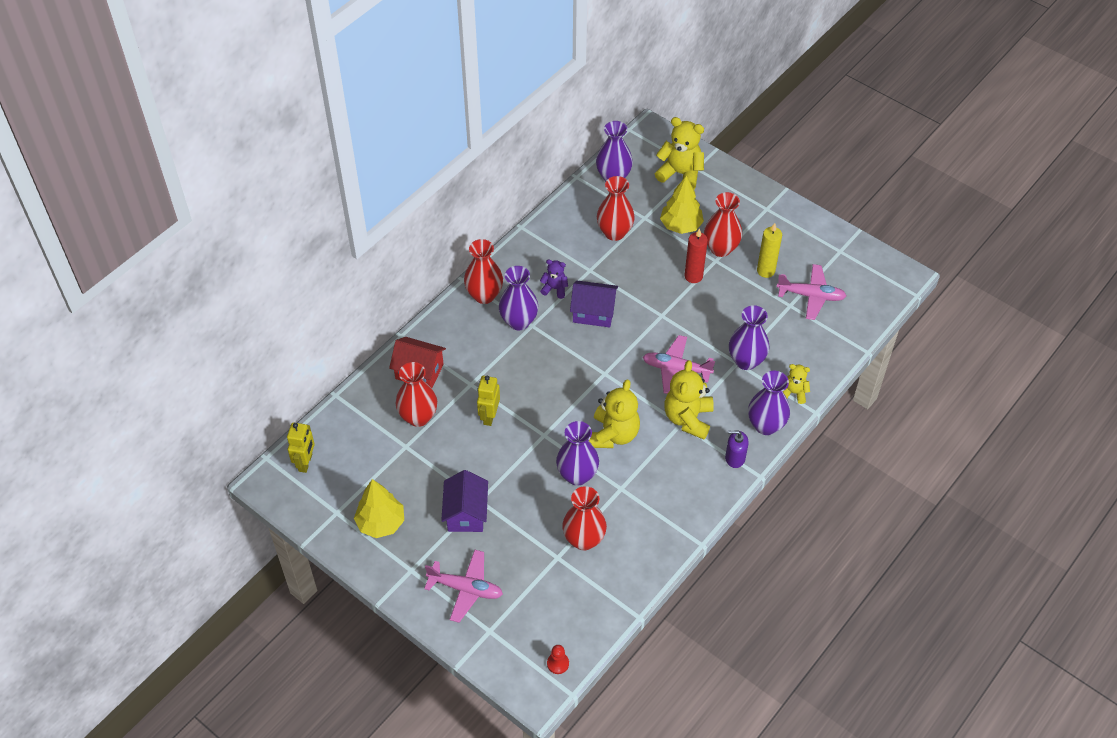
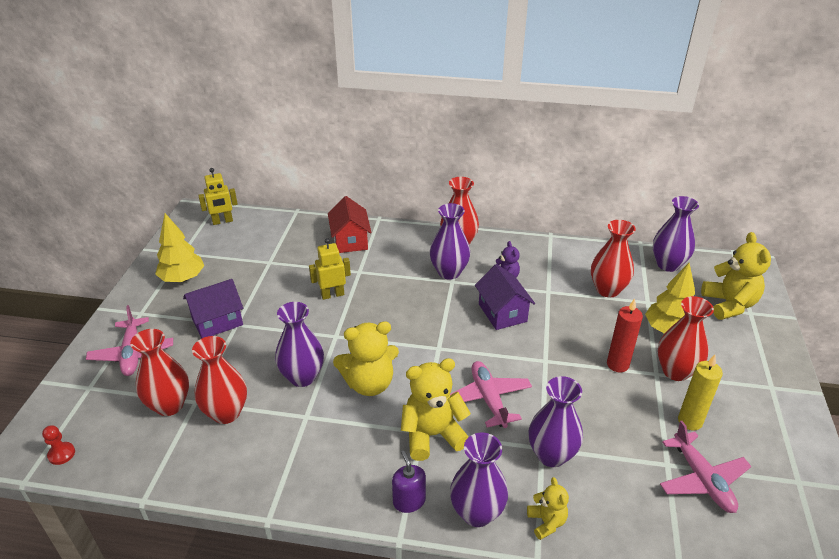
camera: 60 degrees right, 15 degrees down
(418, 417) = (304, 257): red vase -> red vase (169, 405)

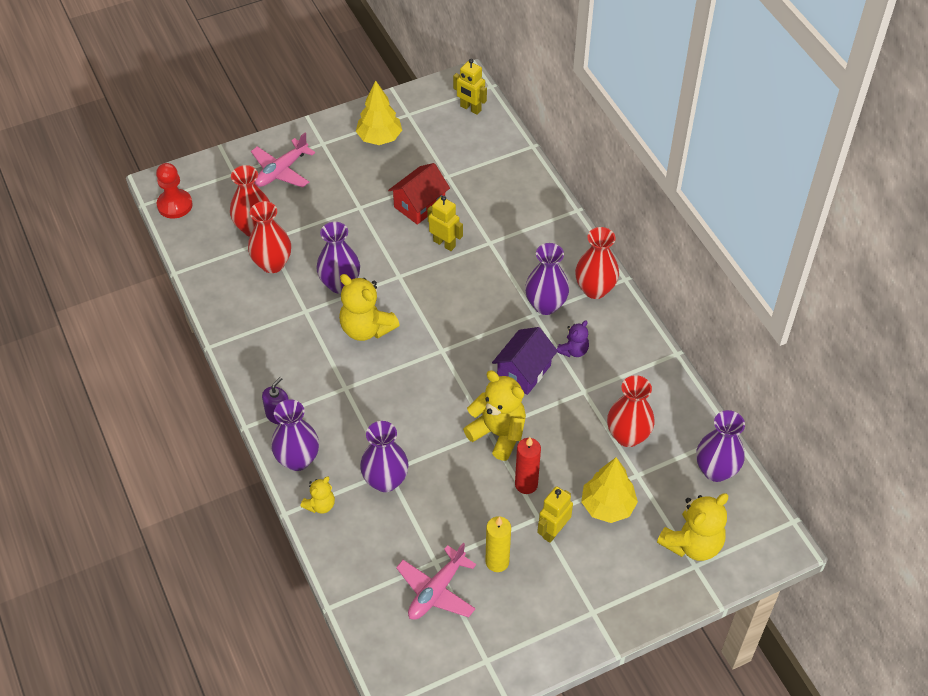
camera: 55 degrees right, 15 degrees up
(61, 454) = (175, 205): red pawn -> red pawn, size x1.76
(217, 322) = (352, 194): purple house -> none
(350, 240) = (526, 210): red house -> red house (419, 205)
(432, 435) = (347, 396): yellow teddy bear -> yellow teddy bear (498, 433)
(488, 399) = (411, 413): pink plane -> none
(675, 371) = (553, 531): red vase -> yellow robot

